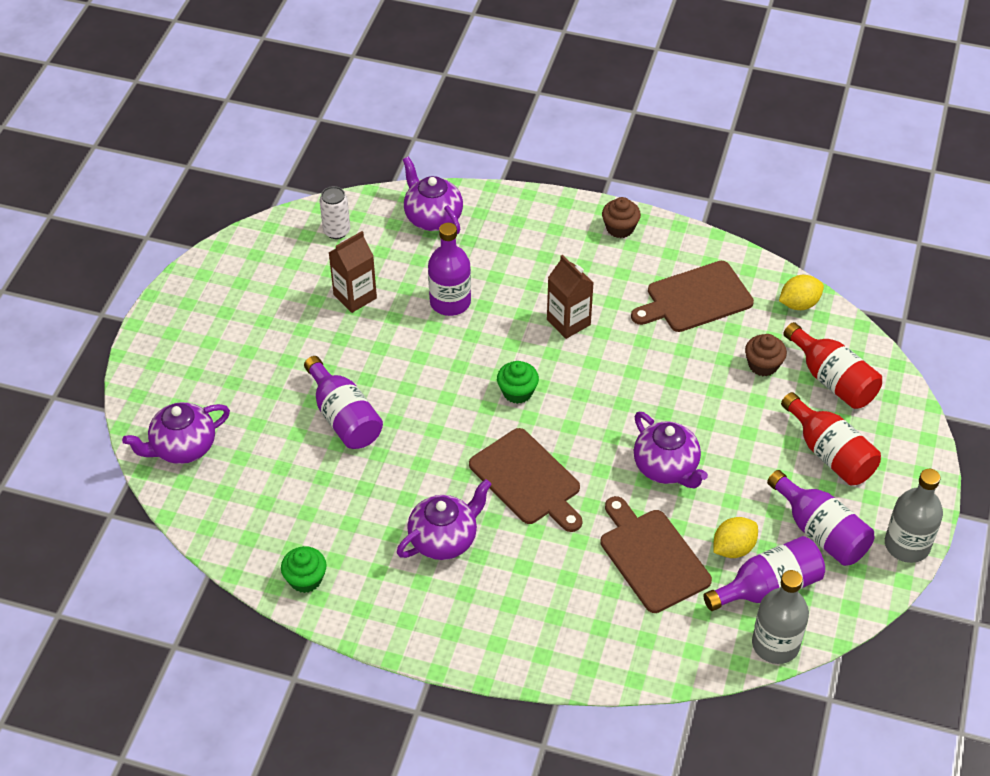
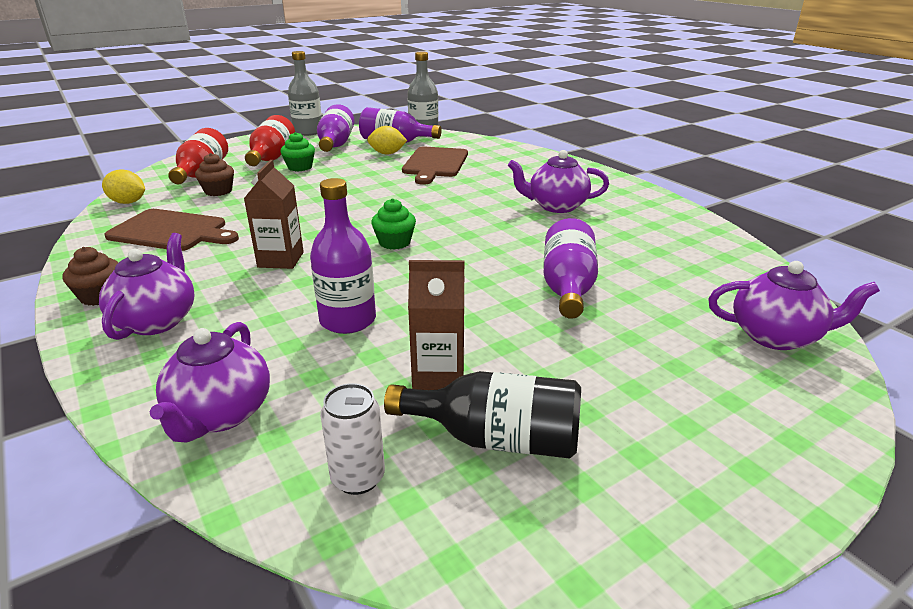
camera: 140 degrees left, 20 degrees down
(295, 281) = (496, 439): none -> black bottle
(305, 579) = (686, 225): green cupcake -> green cupcake (300, 167)
(527, 480) = (459, 207): brown cutting board -> none
(666, 468) = (365, 182): purple teapot -> purple teapot (157, 320)

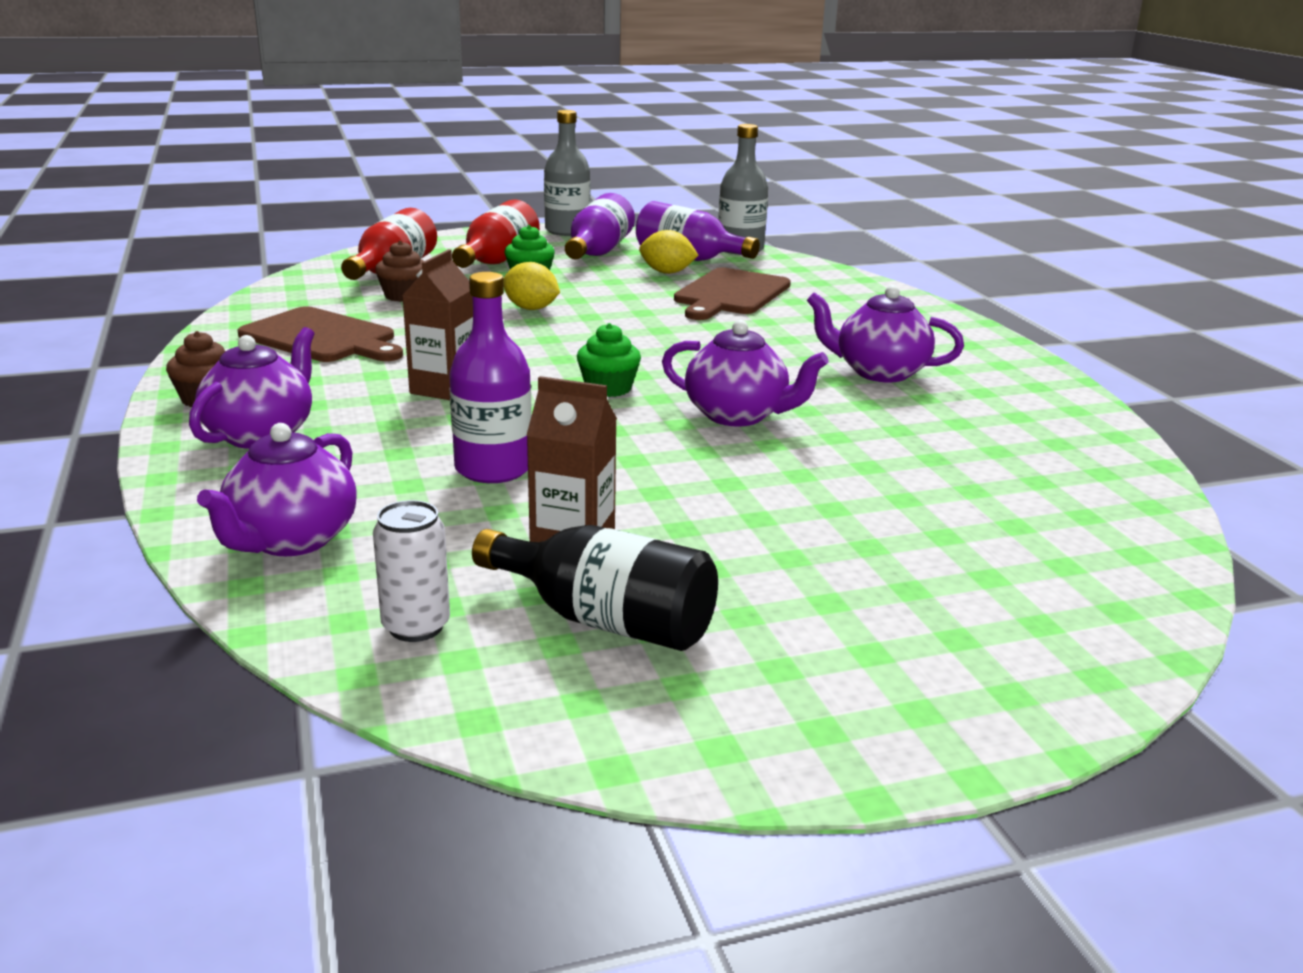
camera: 15 degrees right, 5 degrees down
(128, 202) = (282, 296): yellow lemon -> yellow lemon (531, 308)
(567, 287) = (820, 476): purple bottle -> none
(776, 336) = (1093, 579): purple teapot -> purple teapot (738, 415)

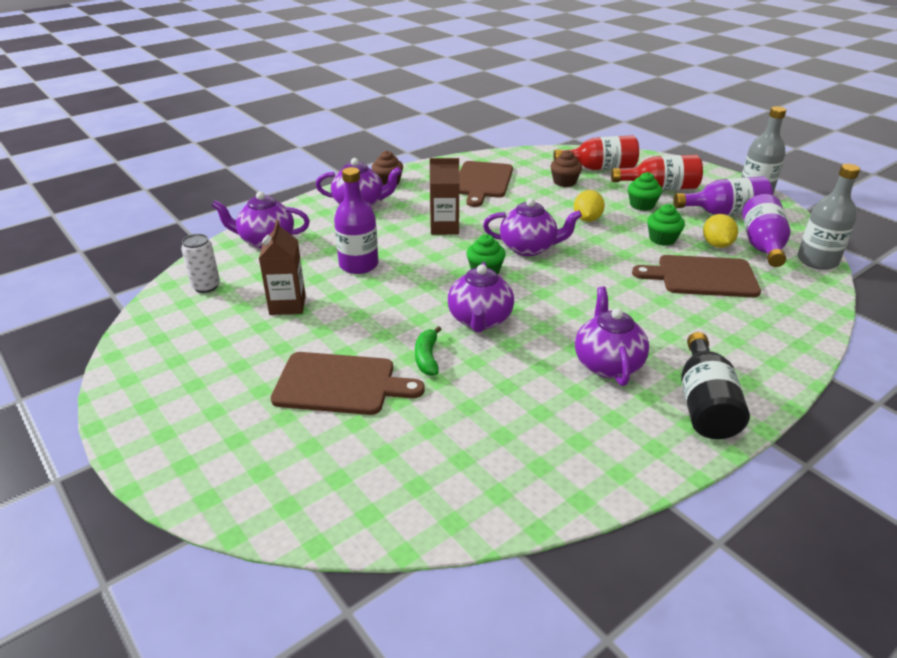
camera: 70 degrees right, 10 degrees up
(572, 352) = (529, 248): none -> purple teapot
(605, 621) = (223, 329): black bottle -> black bottle (704, 404)
(627, 289) = (662, 239): none -> green cupcake
(809, 463) = (427, 357): none -> green banana
(843, 533) = (340, 384): none -> brown cutting board

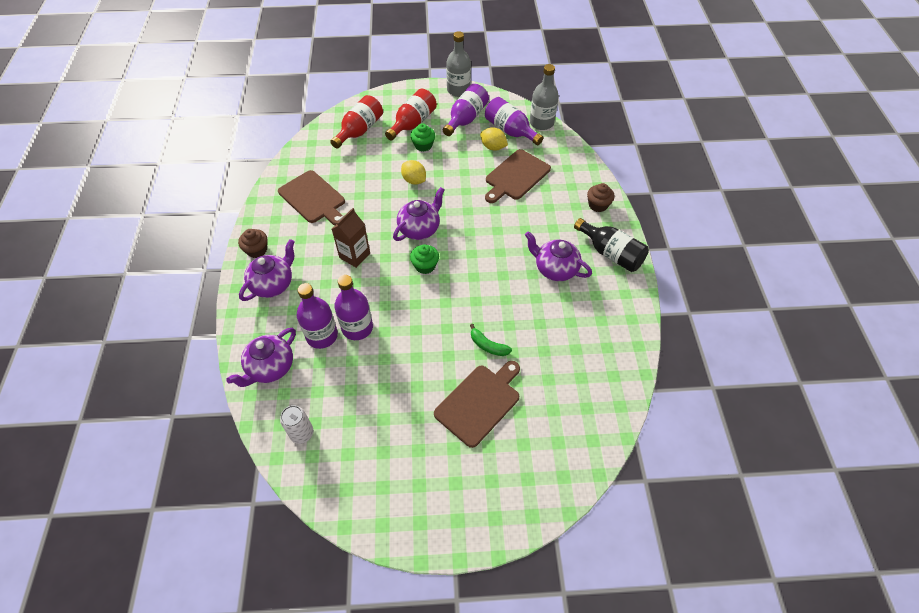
camera: 55 degrees left, 20 degrees up
(287, 305) = (371, 392): brown carton -> none
(328, 250) = (322, 336): none -> purple bottle
(480, 320) = (473, 299): purple teapot -> none
(564, 182) = (359, 159): brown cupcake -> brown cupcake (598, 205)
(662, 239) = (467, 164): green cupcake -> none

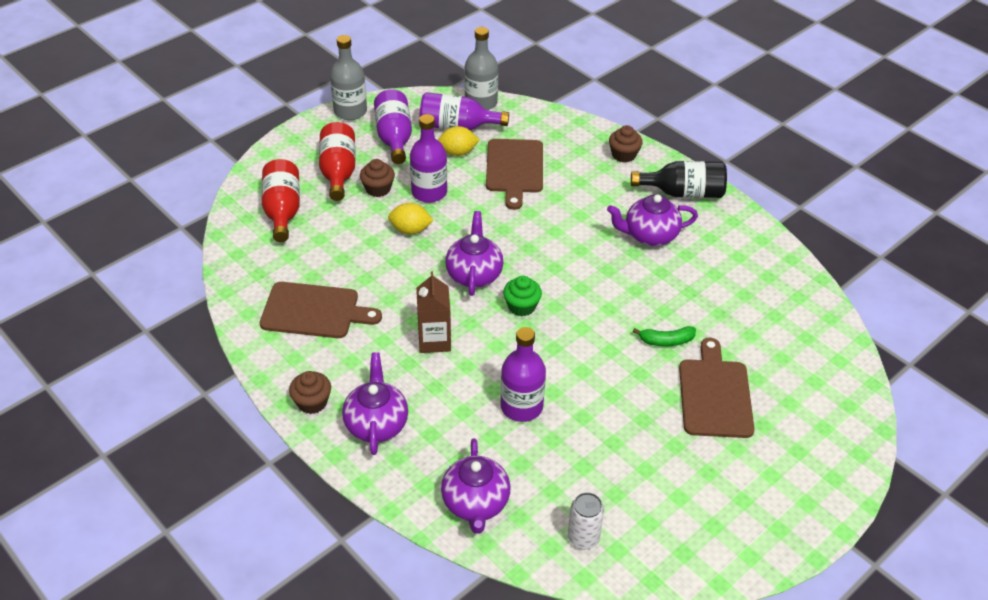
camera: 40 degrees left, 10 degrees down
(322, 336) = (493, 438): purple bottle -> purple bottle (429, 192)
(423, 145) = (378, 189): green cupcake -> brown cupcake

